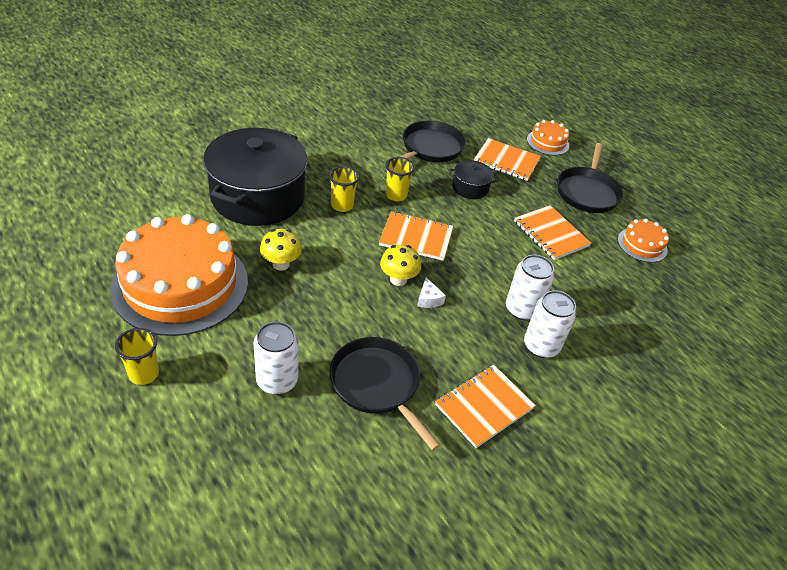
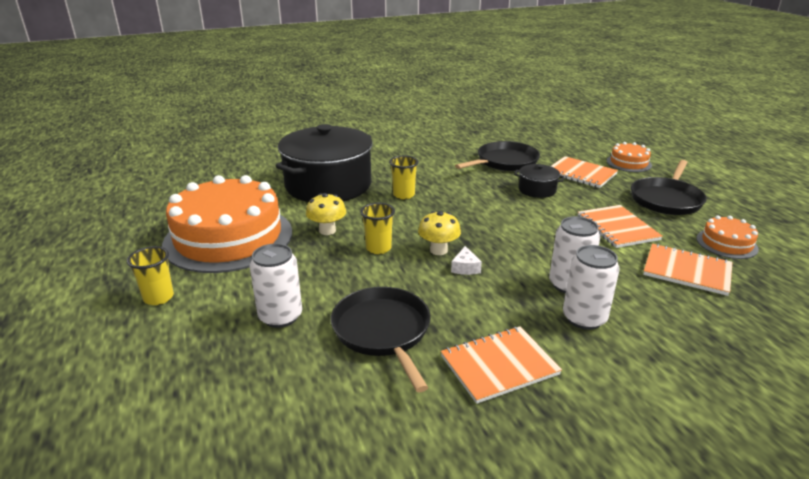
camera: 20 degrees right, 15 degrees down
(396, 195) = (459, 191): yellow cup -> yellow cup (378, 248)
(416, 237) = (468, 221): orange notebook -> orange notebook (687, 271)

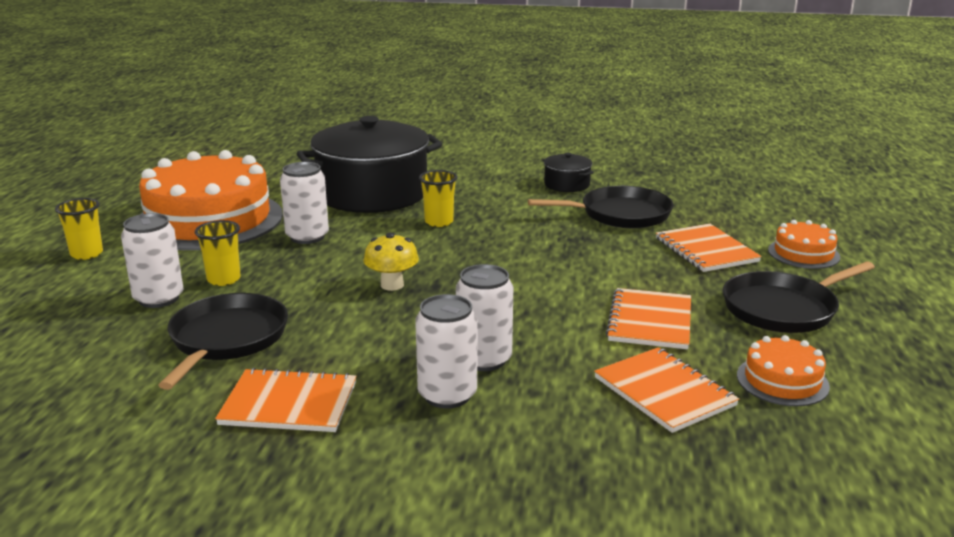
camera: 30 degrees right, 5 degrees down
(327, 230) = (307, 237): yellow mushroom -> white can
(378, 248) = (333, 266): yellow cup -> yellow cup (224, 279)
(465, 268) = (394, 309): white cheese -> none
(537, 190) = (612, 254): black pot -> black pot (567, 184)

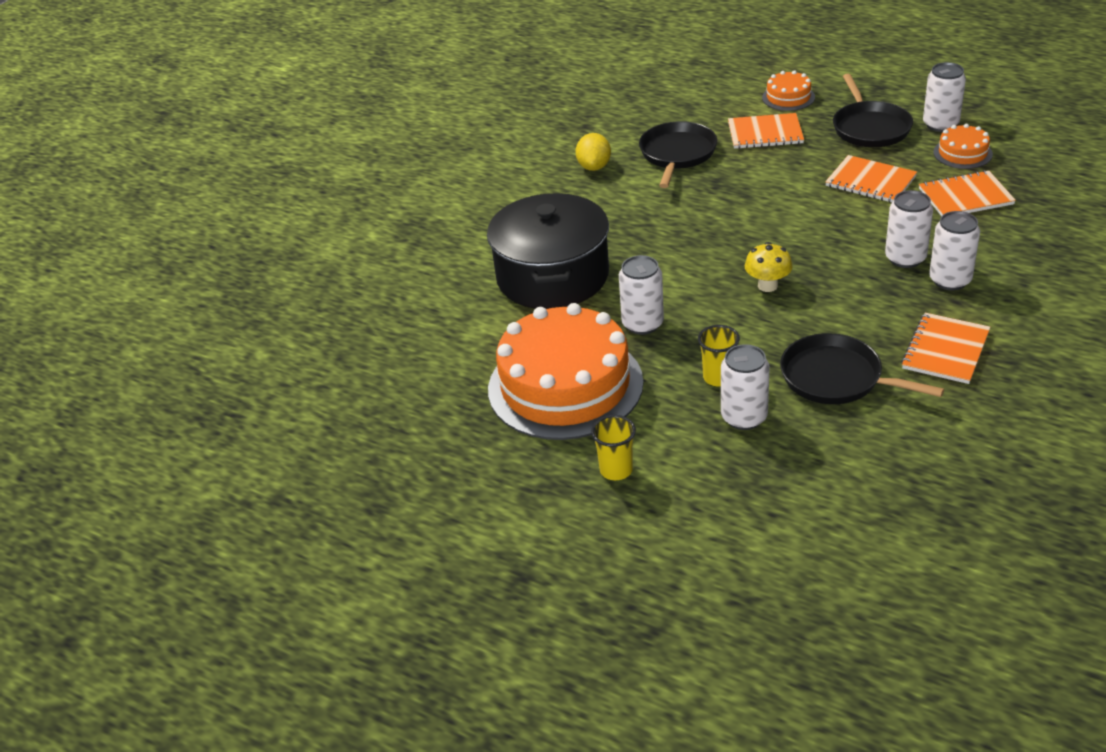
camera: 65 degrees left, 15 degrees up
(439, 222) = (645, 246): yellow cup -> none
(567, 184) = (594, 167): black pot -> yellow lemon
(846, 357) = (940, 124): none -> white can

